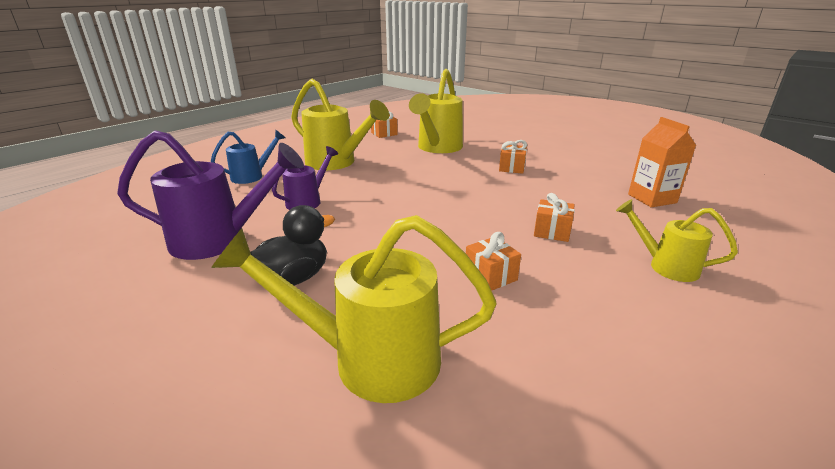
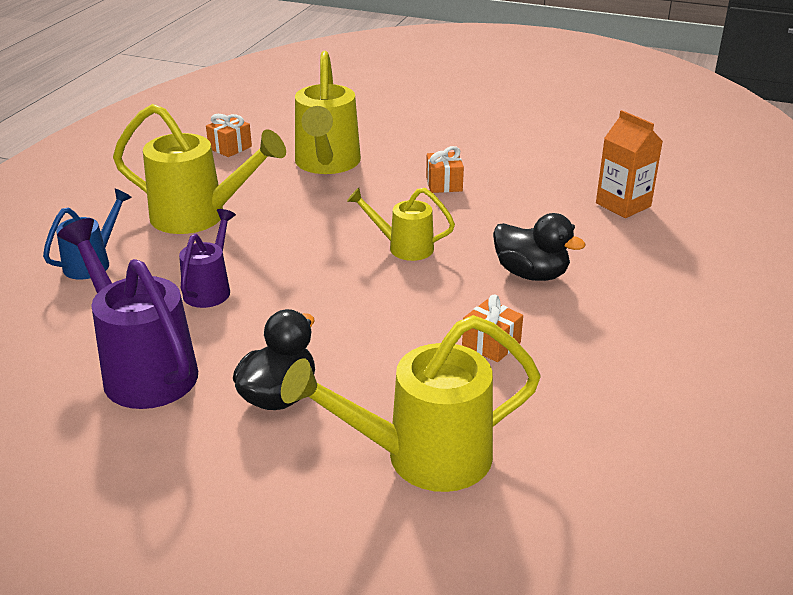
camera: 20 degrees left, 5 degrees up
(220, 240) = (143, 369): purple watering can -> purple watering can turned 105 degrees counterclockwise
(552, 231) = (531, 274): orange gift -> black duck
(666, 266) = (657, 293): yellow watering can -> yellow watering can (403, 247)

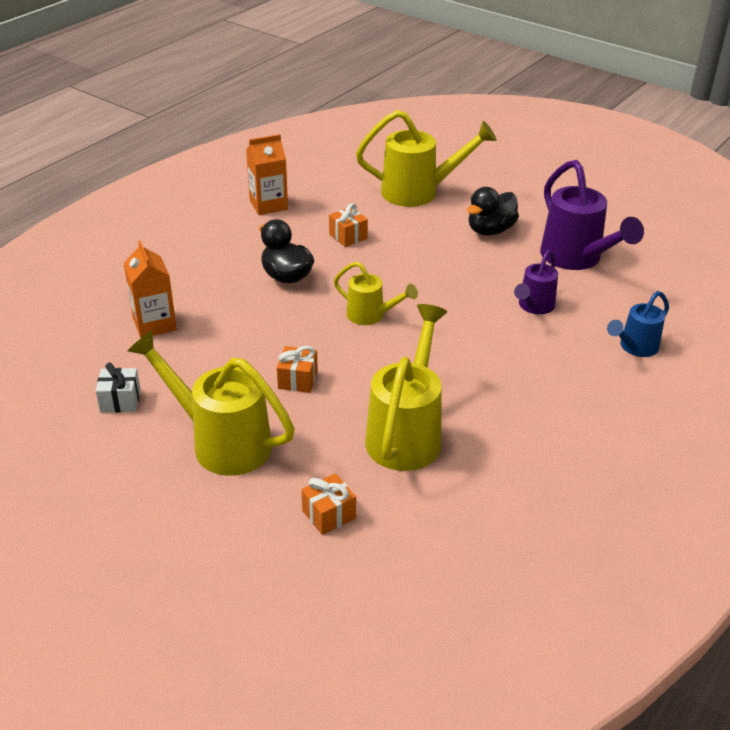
camera: 165 degrees left, 5 degrees up
(199, 217) = (546, 382): yellow watering can -> yellow watering can (221, 442)
(230, 147) = (514, 487): orange gift -> orange gift (329, 514)
(583, 150) = (120, 401): none -> white gift
(649, 377) = (268, 205): none -> orange carton

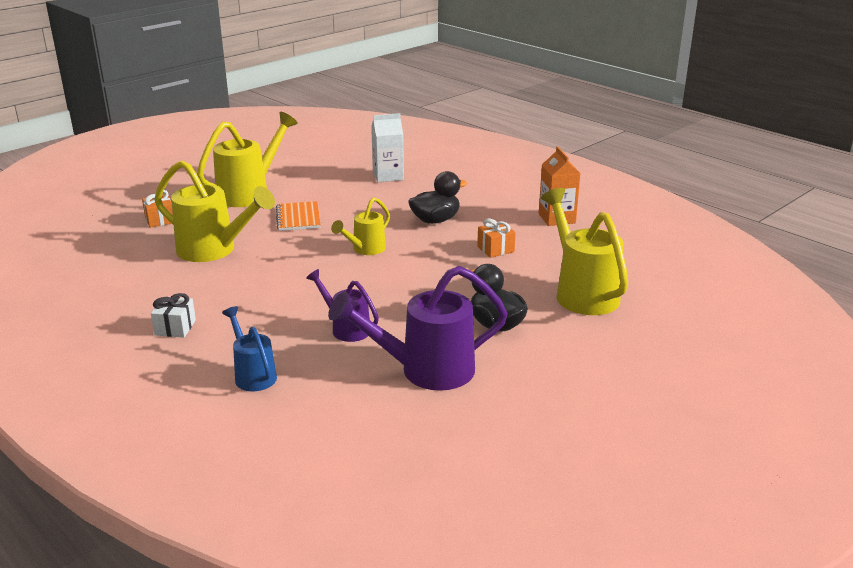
camera: 100 degrees right, 10 degrees down
(120, 401) = (309, 167): white gift -> white gift (175, 328)
(154, 324) = (388, 176): orange carton -> white carton
(297, 380) = (298, 218): orange gift -> orange notebook
(419, 192) = (582, 293): yellow watering can -> yellow watering can turned 150 degrees clockwise

